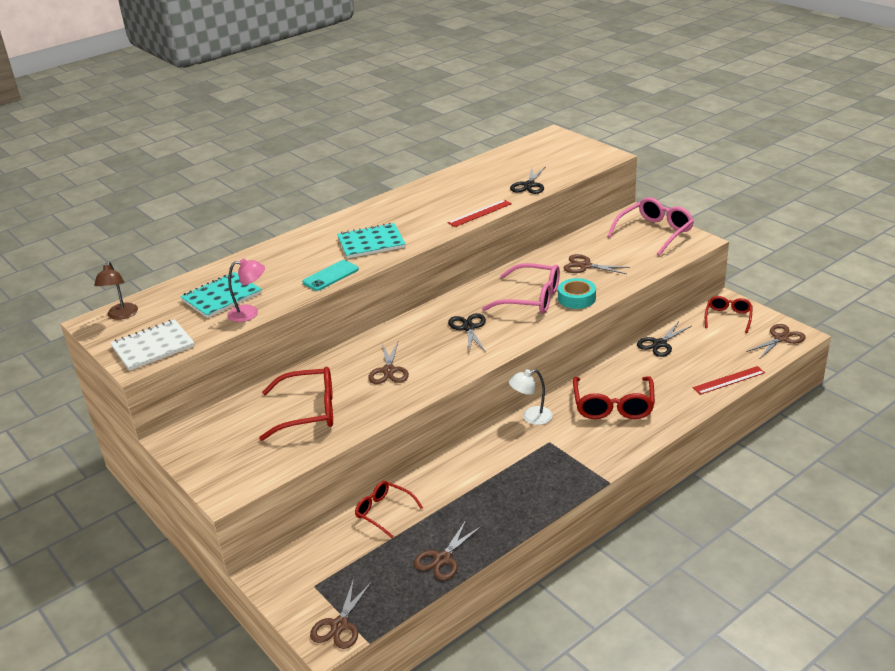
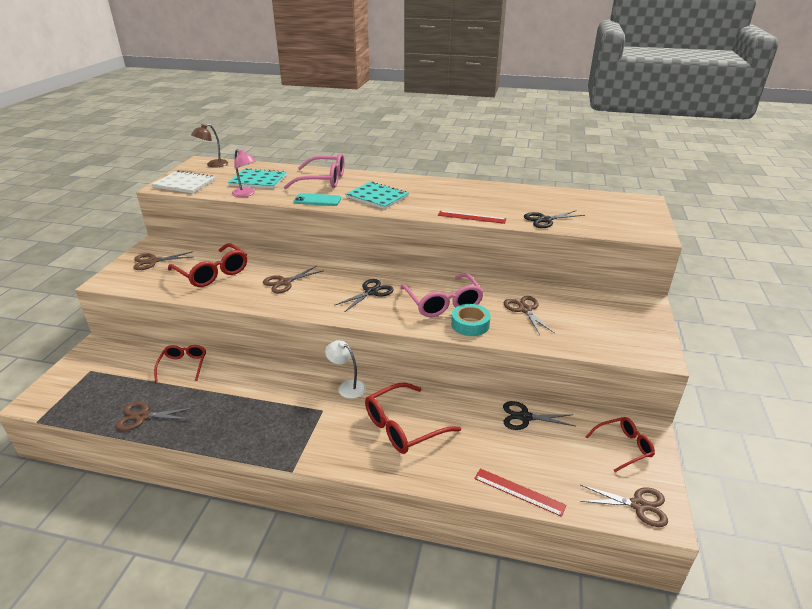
camera: 50 degrees right, 0 degrees up
(339, 625) = (52, 400): brown scissors -> brown scissors (153, 261)
(655, 232) = (632, 325): pink glasses -> pink glasses (323, 180)

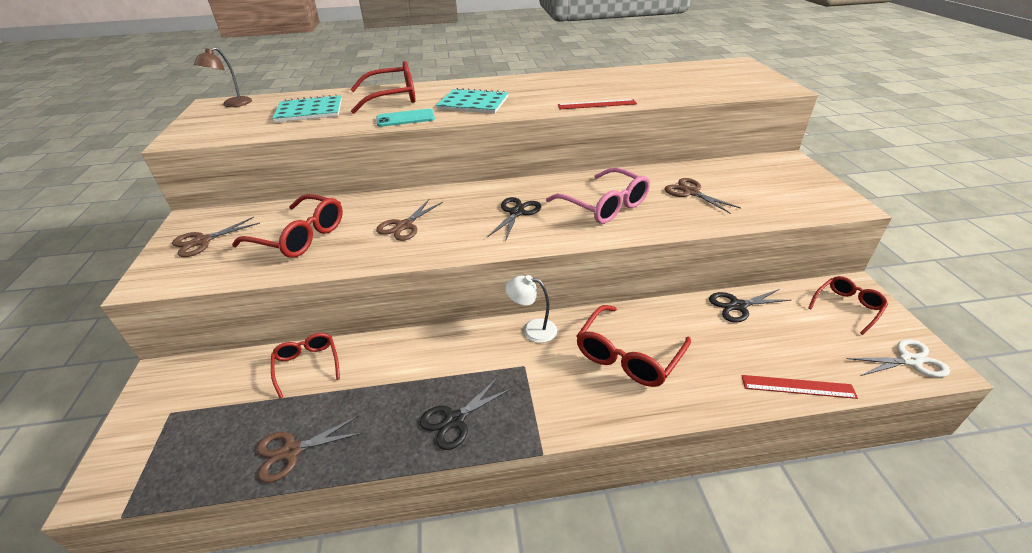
camera: 20 degrees left, 5 degrees up
(184, 184) = (208, 131): white notebook -> none
(246, 194) = (306, 128): pink lamp -> none
(323, 180) = (392, 98): pink glasses -> red glasses
(470, 324) = (652, 220): turquoise tape -> none
(545, 220) = (672, 94): black scissors -> black scissors (455, 420)
(638, 505) = (909, 361): brown scissors -> white scissors

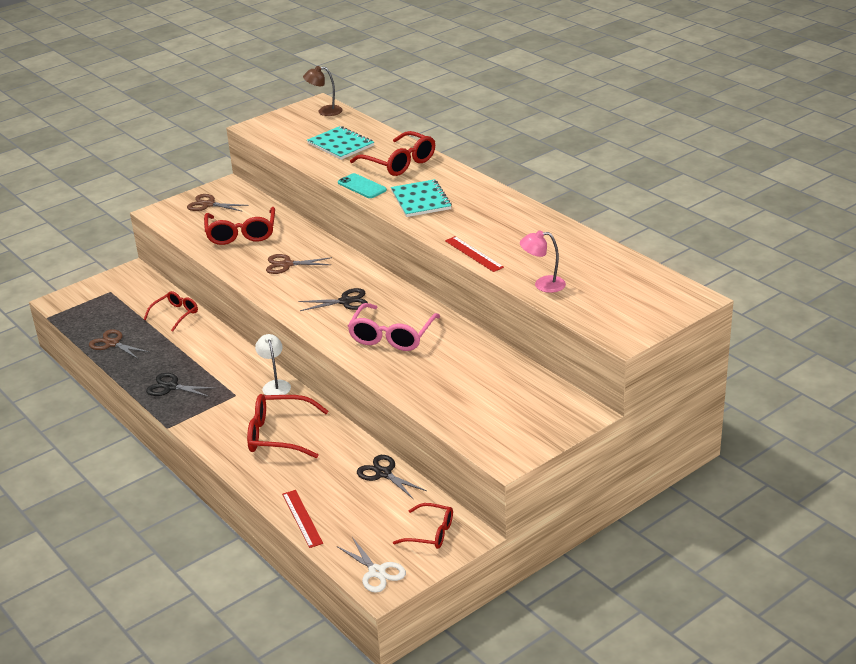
camera: 60 degrees right, 5 degrees down
(676, 94) = (543, 285): none -> pink lamp
(691, 192) = (455, 371): brown scissors -> none

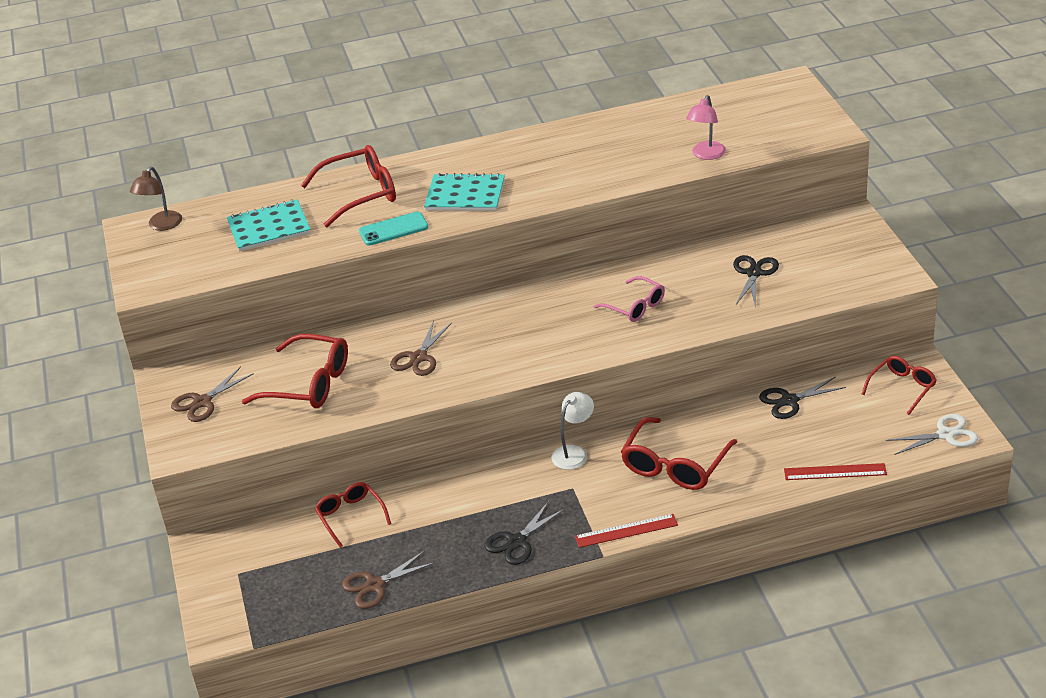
camera: 65 degrees left, 5 degrees up
(275, 385) = (574, 453): white lamp -> white lamp turned 120 degrees clockwise
(345, 301) = (539, 327): black scissors -> black scissors (754, 273)
(392, 336) = (635, 306): pink glasses -> pink glasses, size x0.63
(474, 254) = (613, 183): red ruler -> red ruler (626, 531)

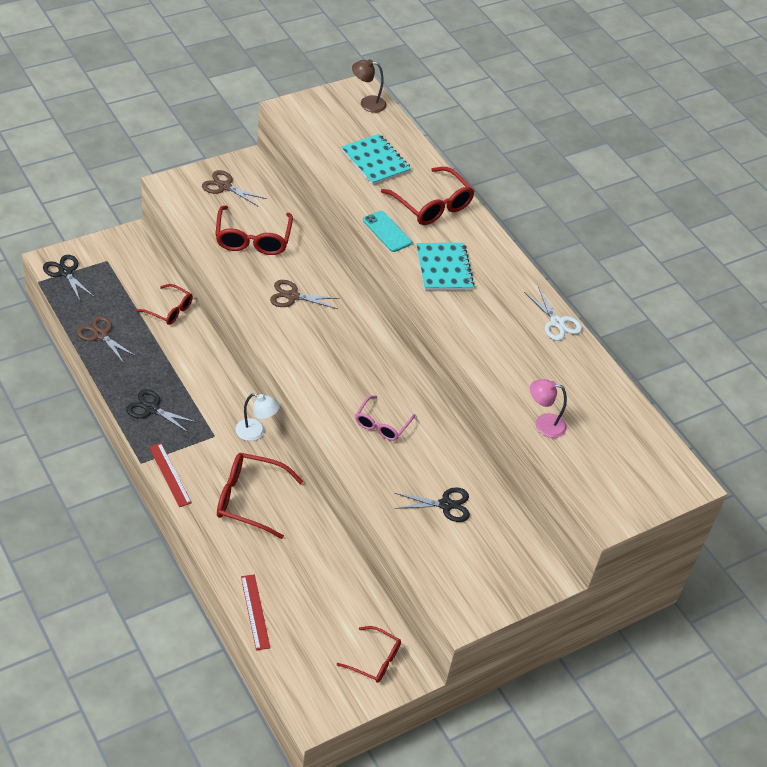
camera: 65 degrees right, 10 degrees up
(350, 516) = (169, 310): red glasses -> red glasses turned 75 degrees clockwise
(789, 401) = (343, 574): black scissors -> black scissors (65, 272)
(945, 435) = (315, 695): white scissors -> white scissors (557, 322)

